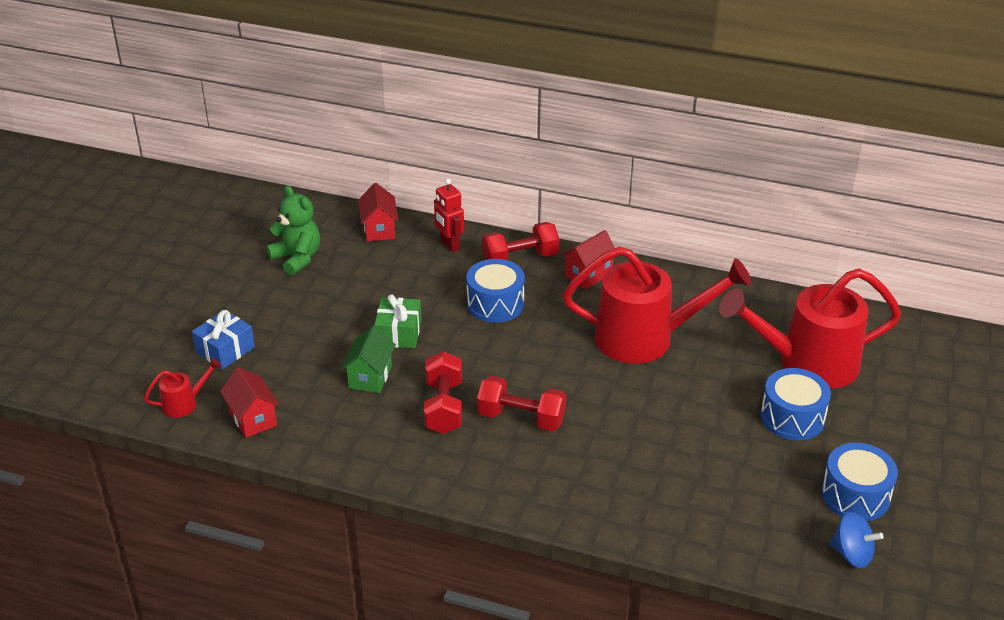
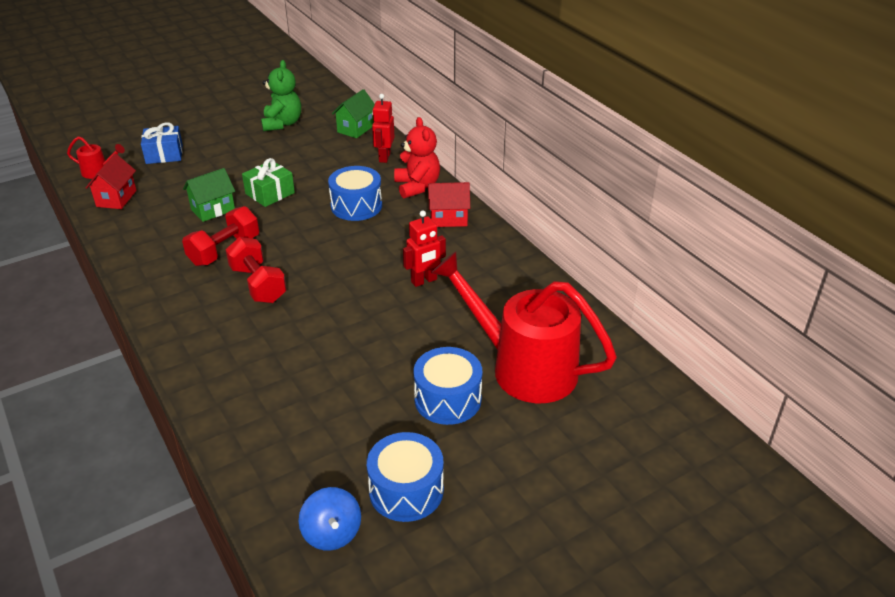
camera: 40 degrees right, 0 degrees up
(379, 229) = (356, 129): red house -> green house
(520, 259) = (417, 186): red dumbbell -> red teddy bear
(646, 338) = (424, 281): red watering can -> red robot

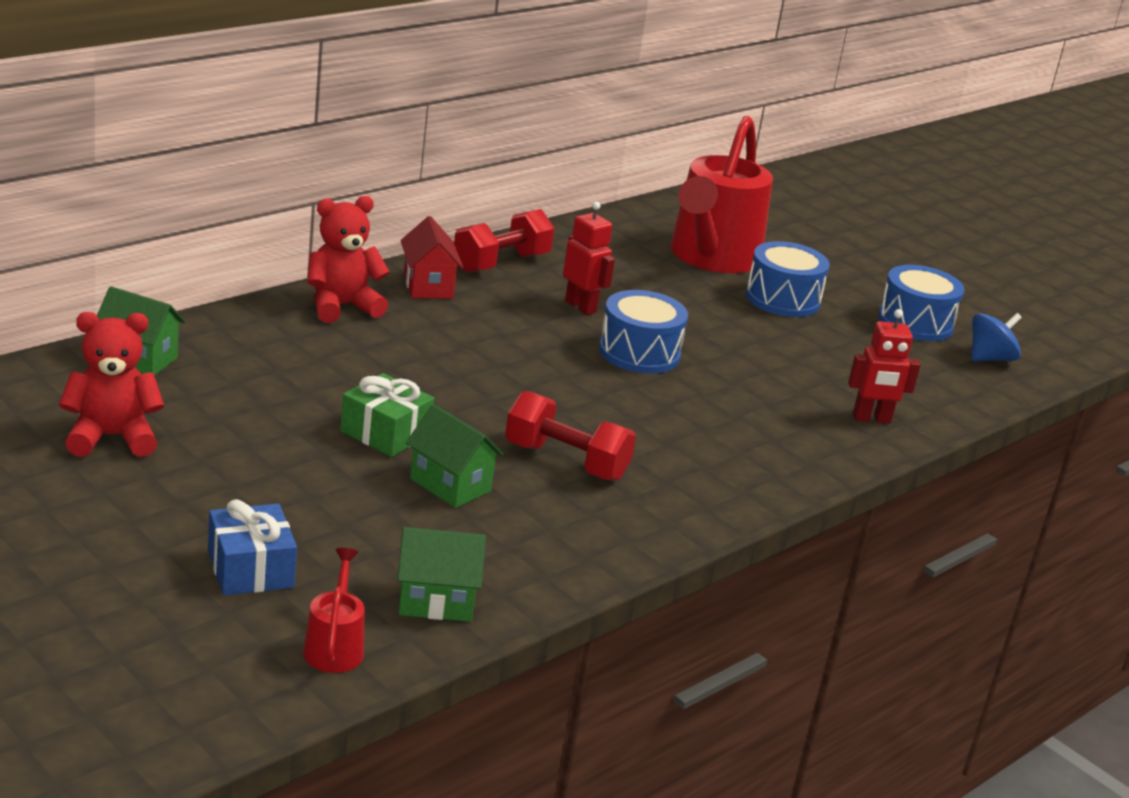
camera: 105 degrees left, 10 degrees down
(116, 198) = (436, 601): red house -> green house
(258, 284) = (638, 425): red dumbbell -> red dumbbell (501, 263)
(282, 124) = (112, 437): green teddy bear -> red teddy bear
(356, 206) = (409, 354): blue drum -> blue drum (639, 353)
(384, 157) = (248, 332): red robot -> red robot (871, 419)

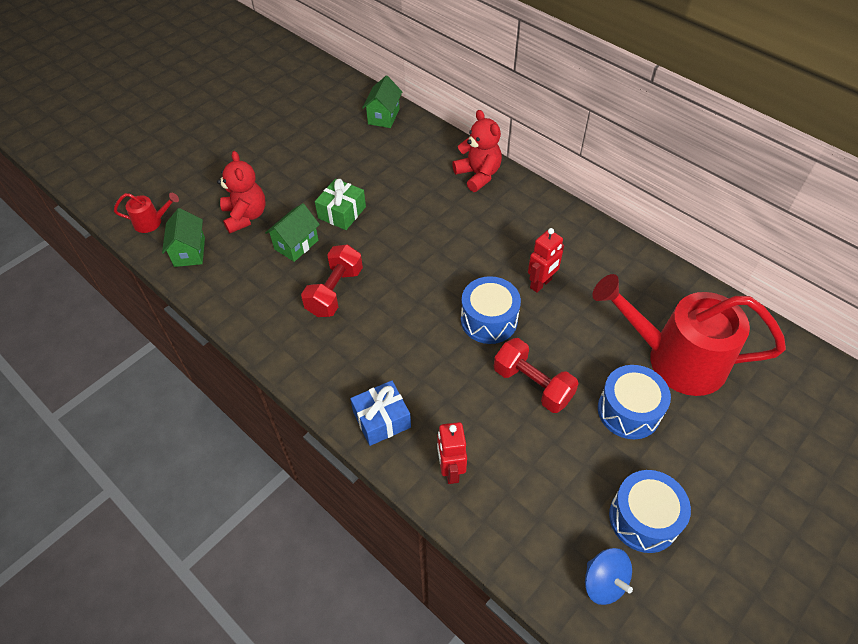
camera: 90 degrees right, 25 degrees up
(112, 437) = (308, 124): red teddy bear -> red teddy bear (245, 216)
(250, 569) = (208, 186): blue gift -> blue gift (382, 419)
(428, 286) = (526, 207): red house -> none
(501, 263) = (582, 237): red dumbbell -> red dumbbell (532, 385)

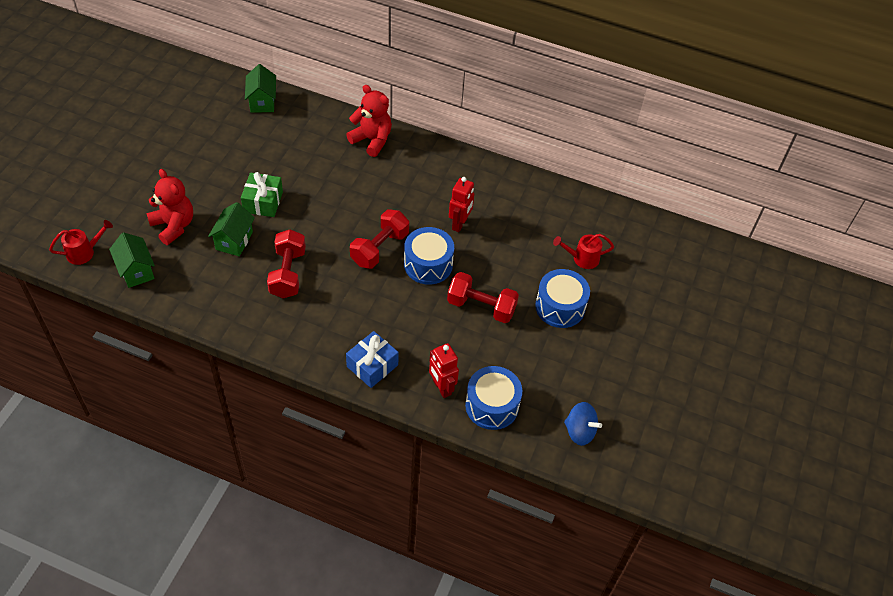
camera: 25 degrees left, 0 degrees up
(442, 289) = (379, 248): none -> red dumbbell
(643, 518) = (594, 380): blue drum -> blue drum (492, 405)
(674, 359) = (581, 258): red watering can -> red watering can, size x0.42

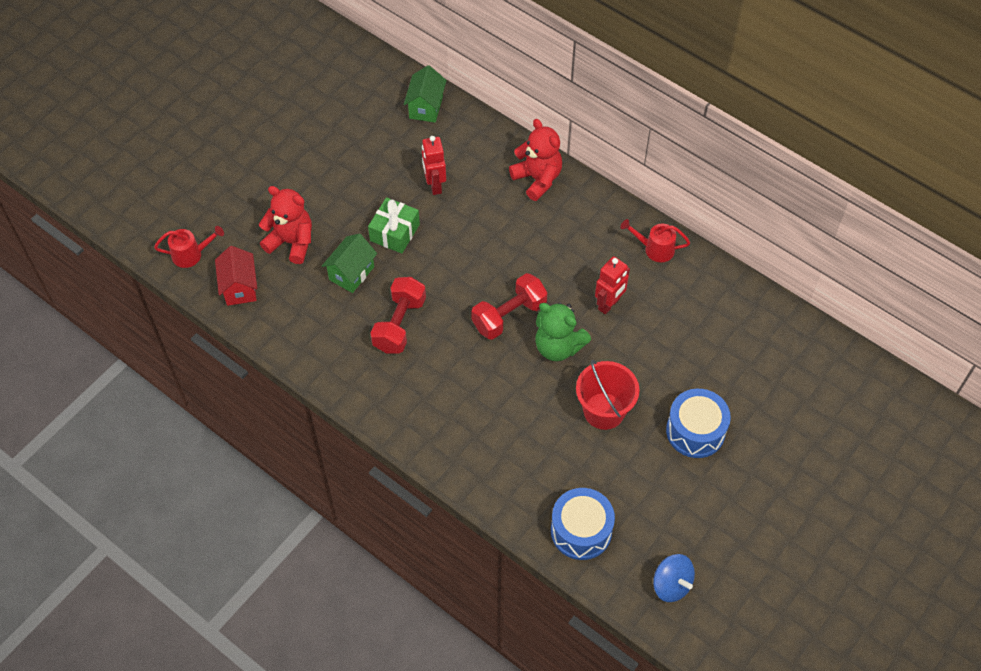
camera: 20 degrees right, 5 degrees up
(136, 271) = (240, 287): green house -> red house
(174, 226) = (291, 242): red teddy bear -> red teddy bear turned 45 degrees counterclockwise
(372, 366) = (462, 453): blue gift -> none
(428, 264) = (558, 346): blue drum -> green teddy bear
(441, 388) = (531, 497): red robot -> red robot (434, 185)
(481, 307) = (604, 411): red dumbbell -> red bucket
(581, 258) = (740, 377): red watering can -> red watering can (654, 249)

